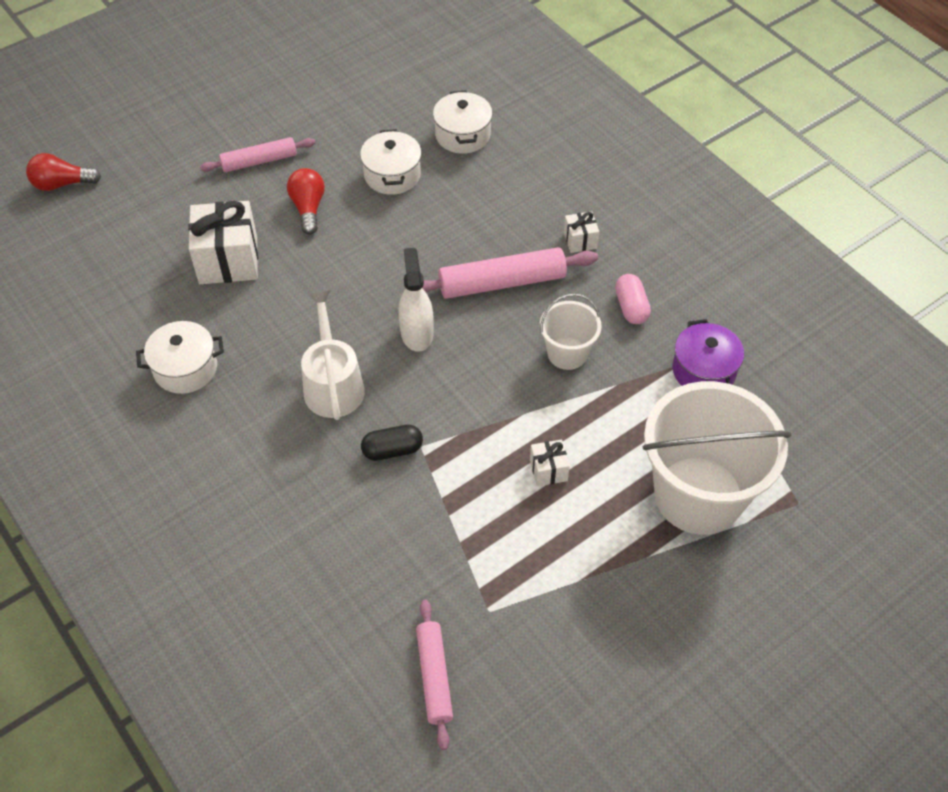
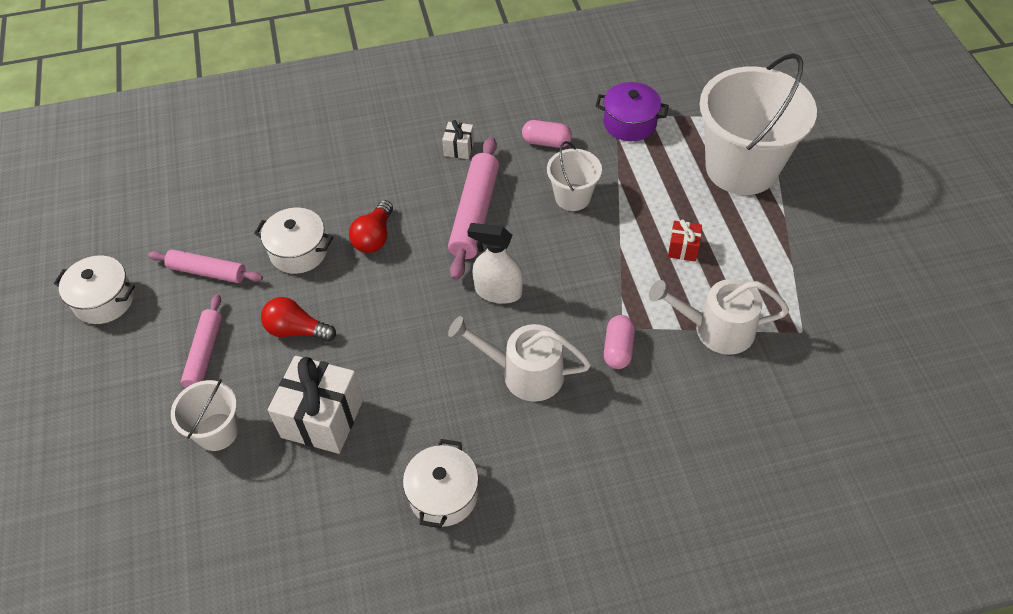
camera: 65 degrees left, 0 degrees up
(62, 184) = (103, 559): red light bulb -> red light bulb (374, 237)
(190, 200) = (217, 432): none -> white bucket
(392, 450) = (618, 349): black capsule -> pink capsule
(434, 676) = (852, 388): pink rolling pin -> pink rolling pin (207, 271)
(456, 529) = (716, 329): none -> white watering can
(462, 135) = (285, 185): white pot -> white pot (104, 300)
(548, 470) = (683, 248): white gift -> red gift

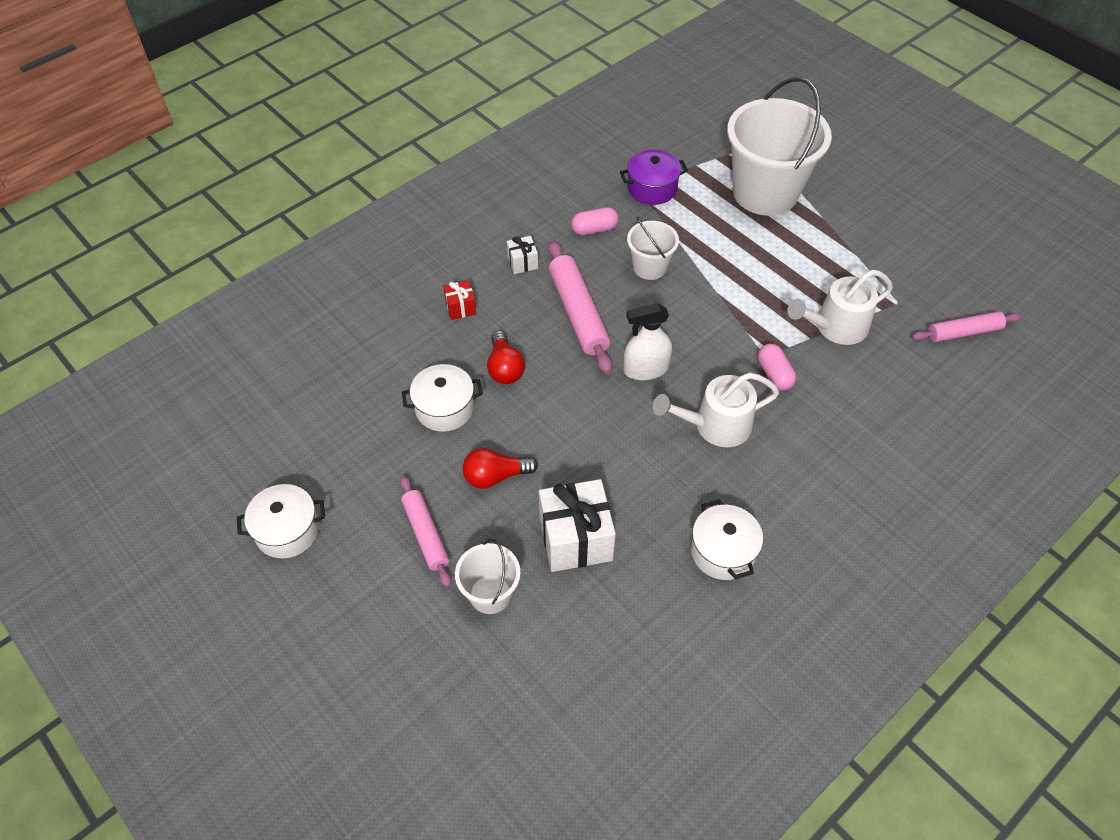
camera: 30 degrees left, 0 degrees up
(207, 271) = (371, 462): pink rolling pin -> pink rolling pin (963, 332)
(683, 248) = (766, 274): red gift -> red gift (460, 308)

